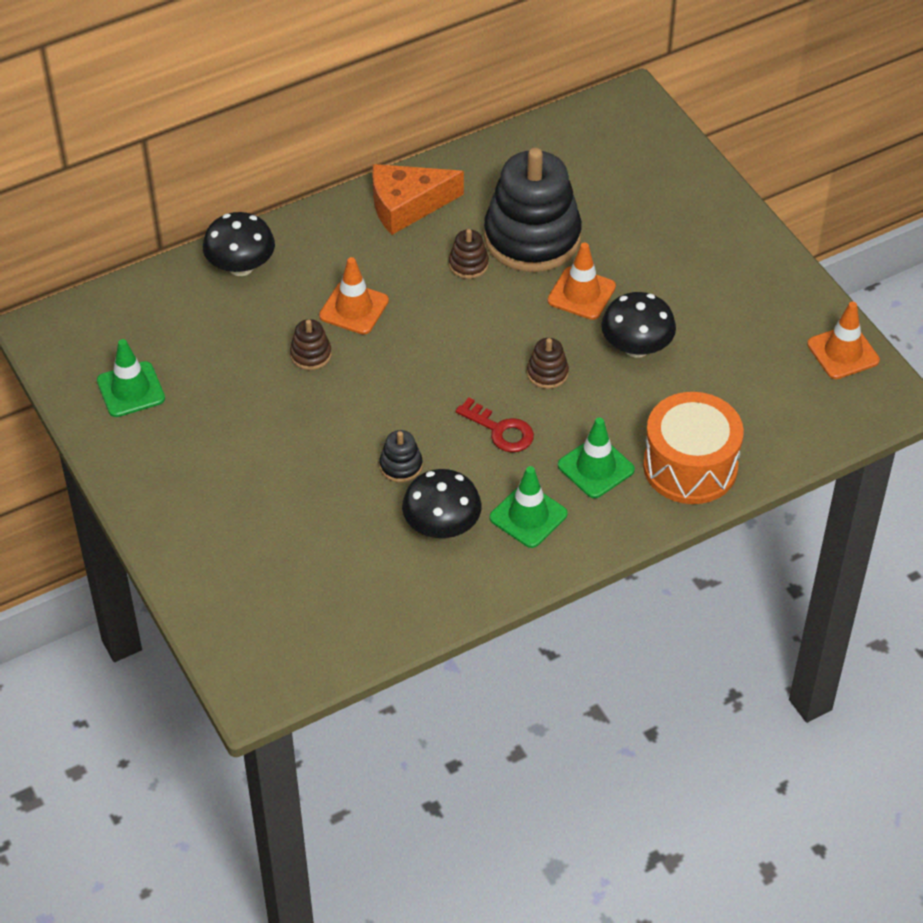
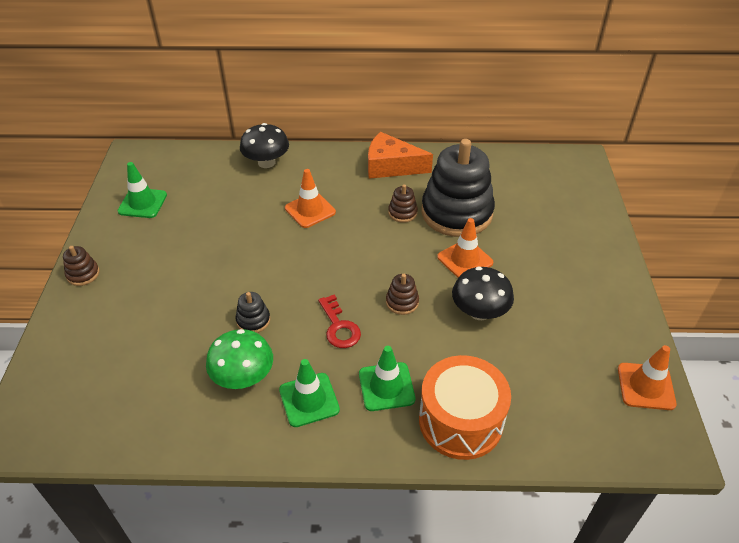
camera: 30 degrees right, 5 degrees down
(311, 354) = (260, 226): brown stacking toy -> brown stacking toy (83, 274)
(442, 526) = (243, 377): black mushroom -> green mushroom

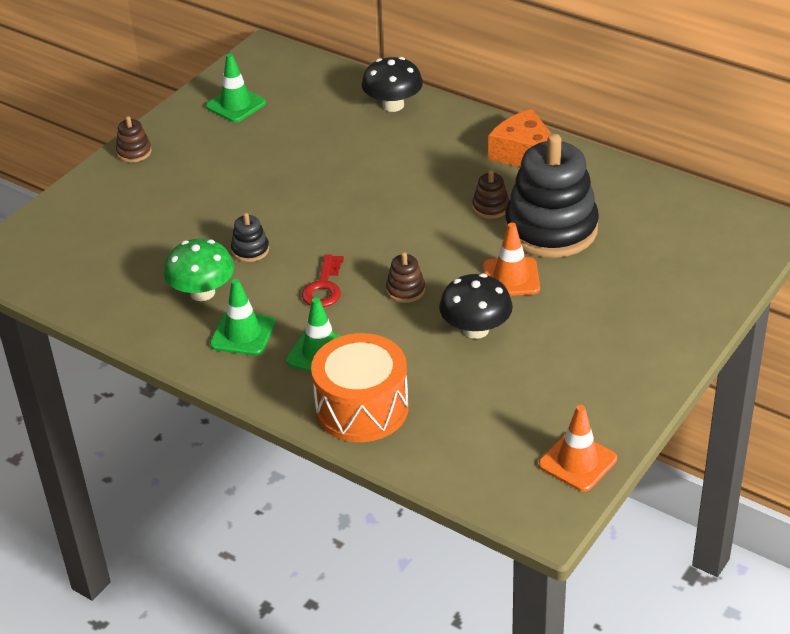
camera: 35 degrees right, 5 degrees down
(310, 210) = (394, 170): orange traffic cone -> none

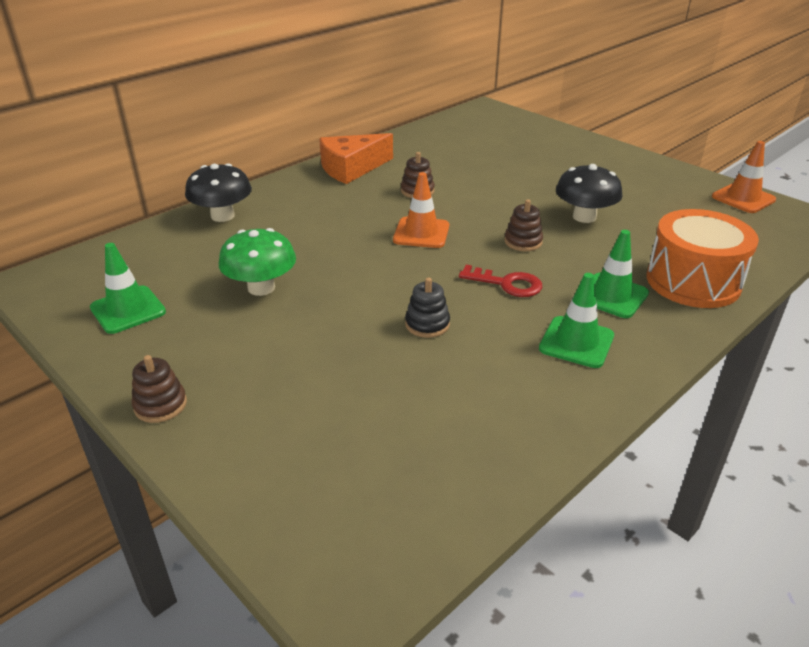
camera: 80 degrees left, 5 degrees down
(202, 292) = (495, 366): green mushroom -> green mushroom (261, 288)
(511, 277) = (517, 195): orange traffic cone -> orange traffic cone (421, 233)
(551, 229) = (459, 172): black stacking toy -> none

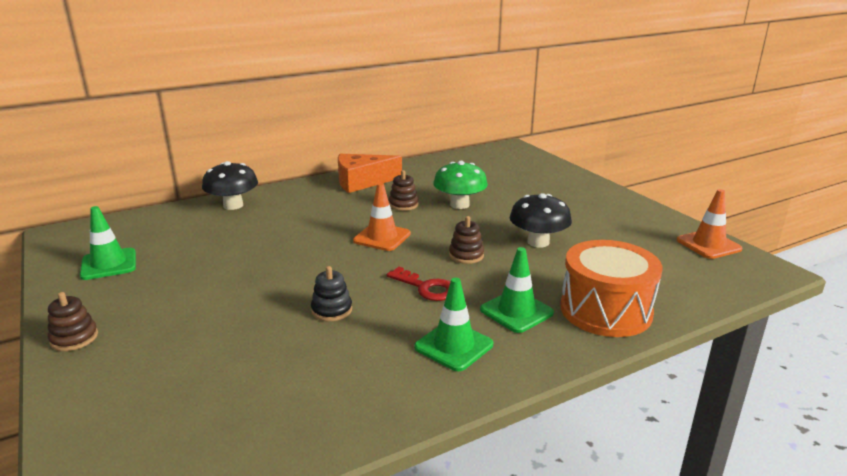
camera: 15 degrees right, 10 degrees down
(261, 288) = (220, 262): green mushroom -> green mushroom (459, 205)

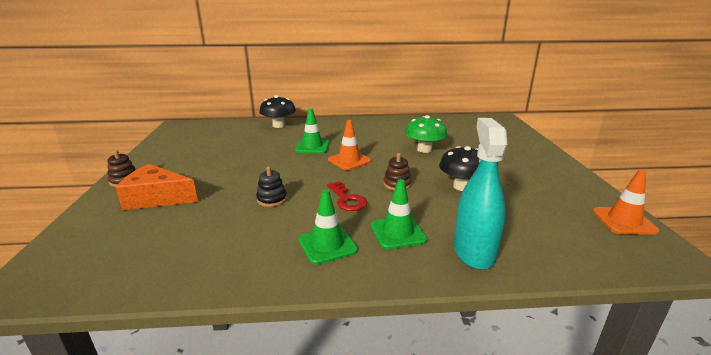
camera: 25 degrees right, 0 degrees up
(109, 264) = (182, 145): green traffic cone -> green traffic cone (312, 147)
(362, 182) = (370, 124): orange cheese -> orange cheese (157, 198)
(403, 204) = (384, 143): brown stacking toy -> none
(605, 310) = (474, 251): orange drum -> turquoise spray bottle

